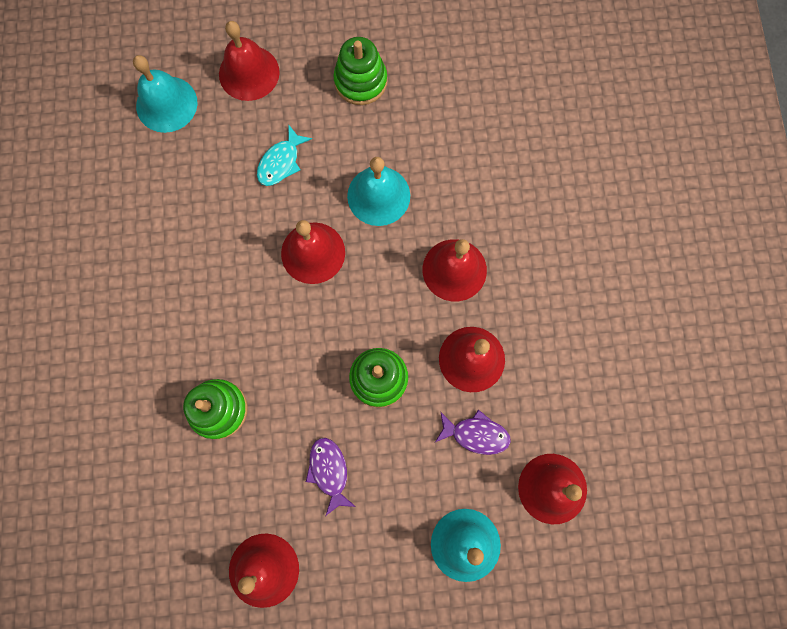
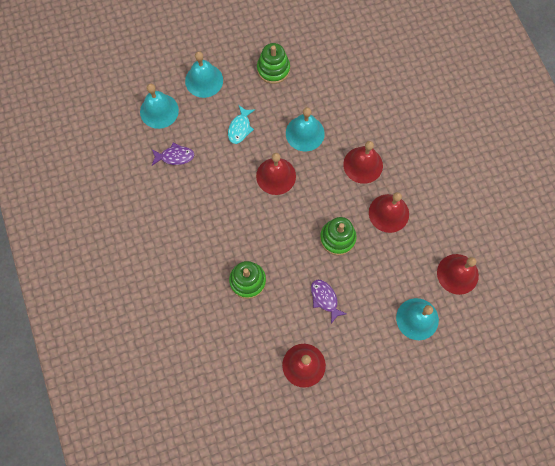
camera: 15 degrees left, 5 degrees down
(249, 73) = (204, 80): red bell -> turquoise bell
(476, 434) = (404, 255): purple fish -> purple fish (175, 156)

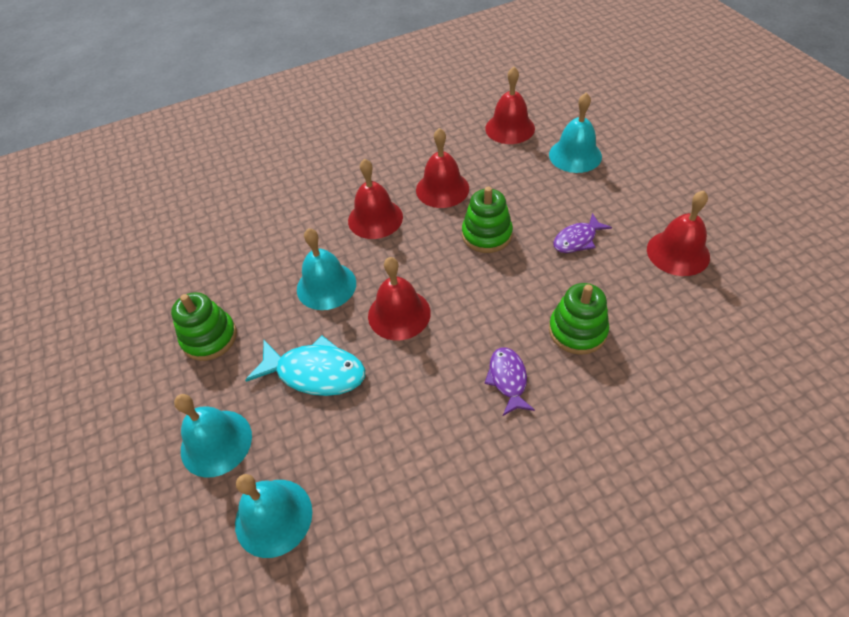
camera: 90 degrees left, 20 degrees down
(175, 156) = (371, 472): purple fish -> purple fish (508, 379)
(240, 128) = (315, 372): turquoise fish -> turquoise fish, size x1.61

